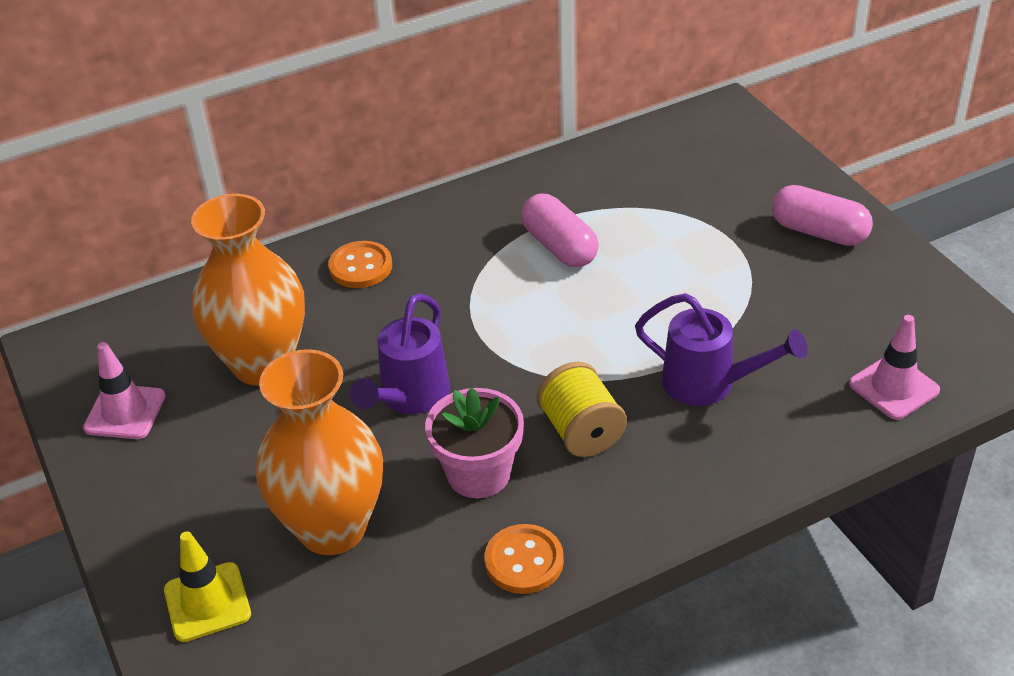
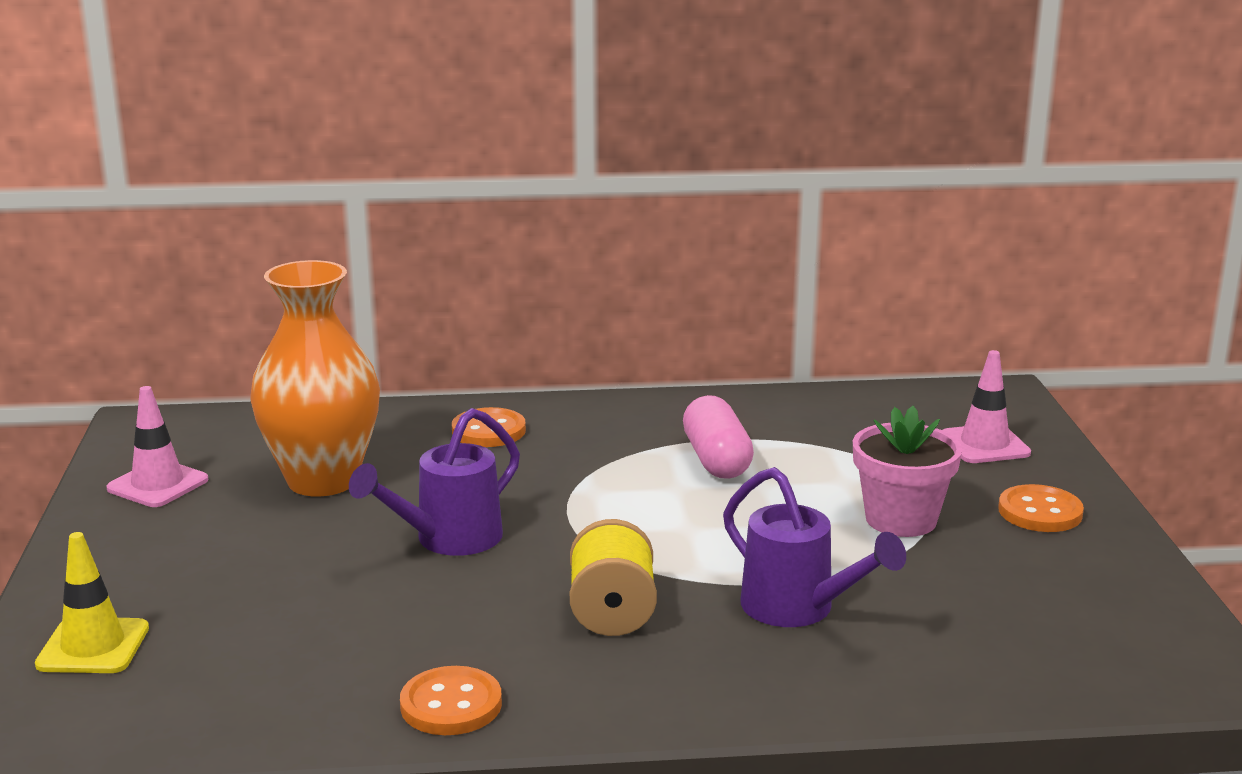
camera: 20 degrees right, 20 degrees down
(332, 528) = (272, 622): orange vase -> none
(478, 474) = (466, 619): pink flower pot -> pink flower pot (901, 519)
(818, 232) = (1040, 512): pink capsule -> orange button
(894, 387) = (1034, 668): pink traffic cone -> pink traffic cone (984, 445)

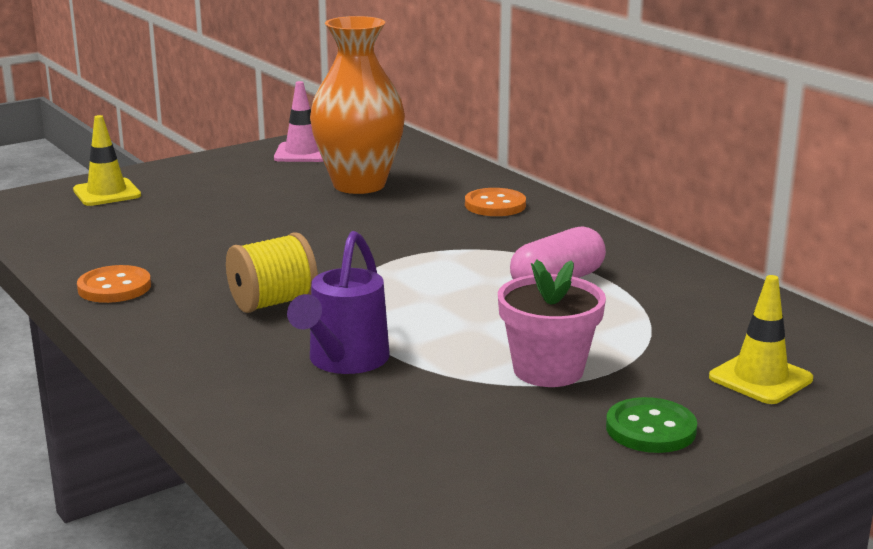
camera: 60 degrees right, 0 degrees up
(449, 540) = (321, 235): purple watering can -> none
(984, 445) = (760, 378): pink traffic cone -> yellow traffic cone
(1040, 512) = (650, 429): orange button -> green button

